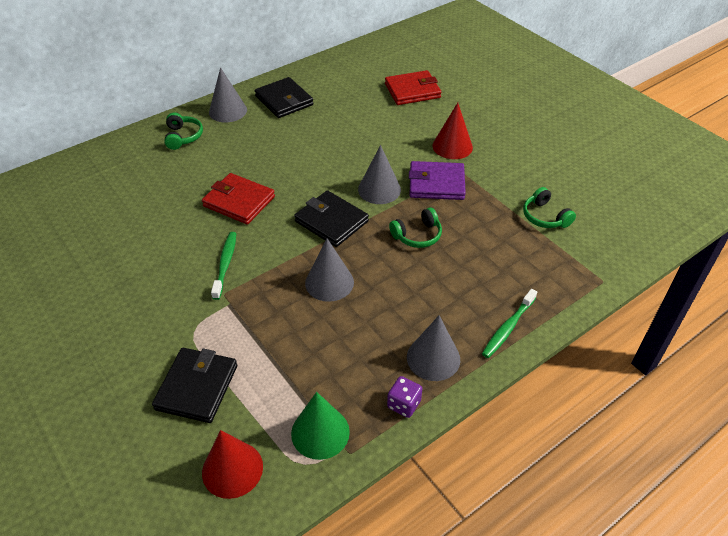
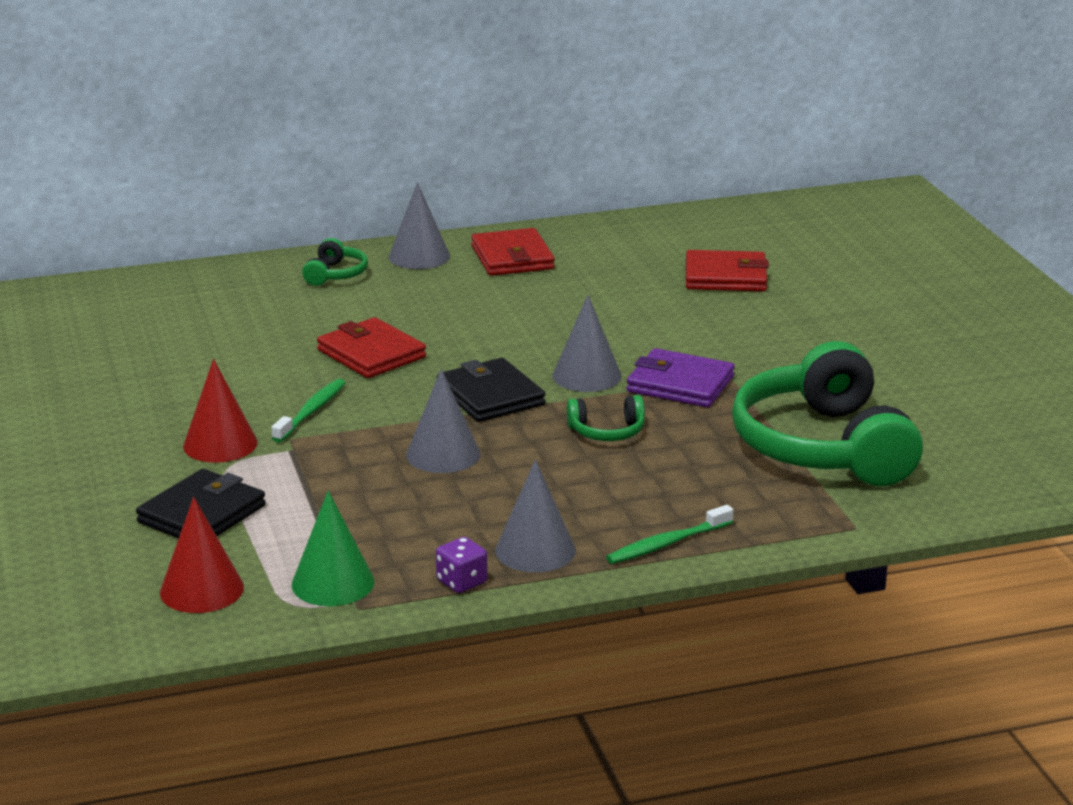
camera: 20 degrees right, 20 degrees down
(284, 100) = (512, 258): black wallet -> red wallet
(452, 146) = (739, 348): red cone -> red cone (220, 444)
(545, 217) = (823, 447): green headphones -> green headphones, size x2.40

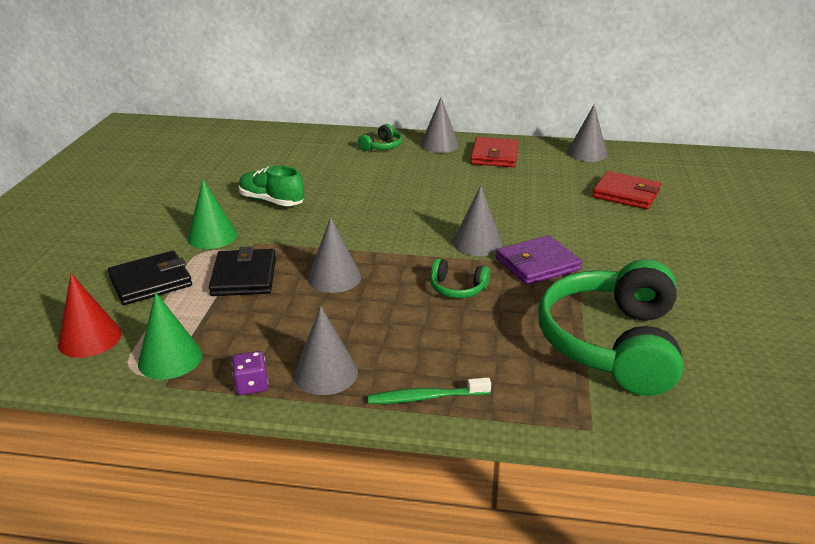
camera: 25 degrees right, 5 degrees up
(220, 444) = (212, 236): red cone -> green cone
(253, 382) = (271, 201): none -> green shoe
(311, 411) = (284, 227): green toothbrush -> none
(371, 354) = (356, 198): red wallet -> none
(490, 396) = (402, 243): black wallet -> black wallet (244, 276)
(636, 230) = (587, 153): none -> grey cone
(680, 384) = (537, 264): purple wallet -> purple wallet turned 75 degrees counterclockwise

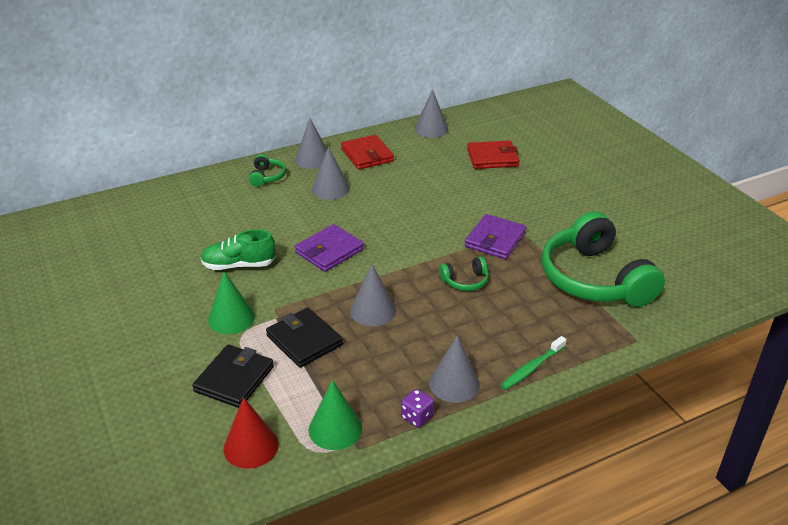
camera: 35 degrees left, 5 degrees up
(360, 217) = (329, 251): none -> purple wallet
(477, 243) = (439, 239): grey cone -> grey cone (330, 189)

